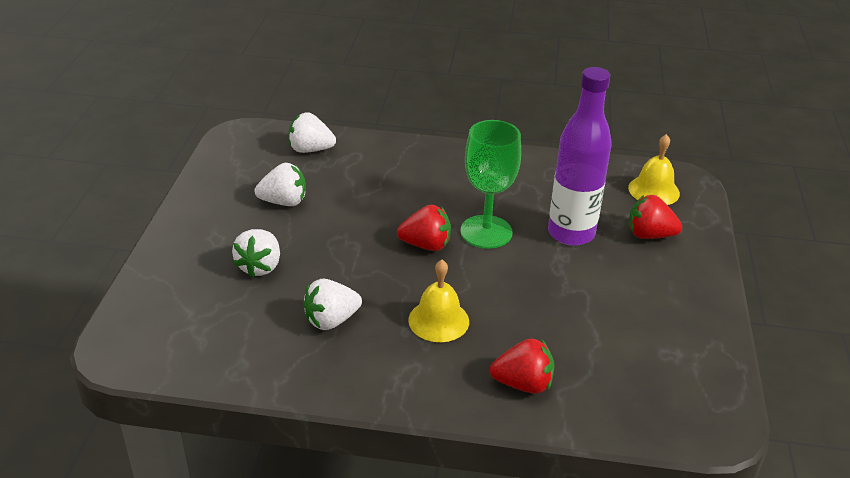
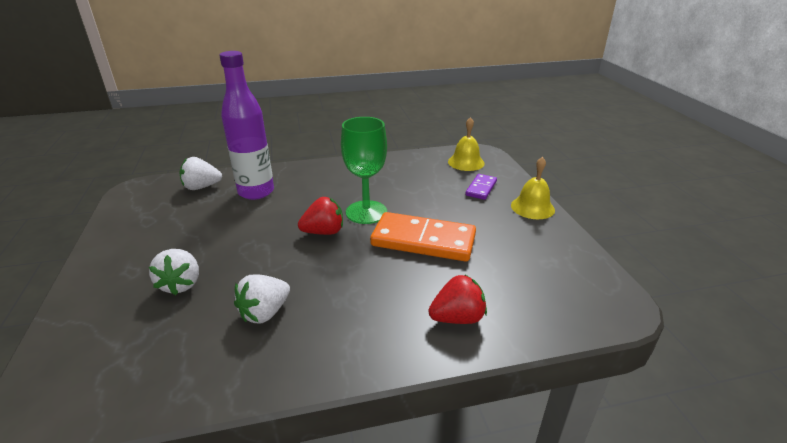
camera: 20 degrees left, 5 degrees down
(284, 202) = (190, 228): white strawberry -> none
(438, 320) = (361, 286): yellow bell -> yellow bell (532, 207)
(535, 286) = (423, 240): none -> orange domino
(571, 233) = (428, 199): purple bottle -> purple bottle (256, 192)
(649, 235) = (481, 188): red strawberry -> purple domino

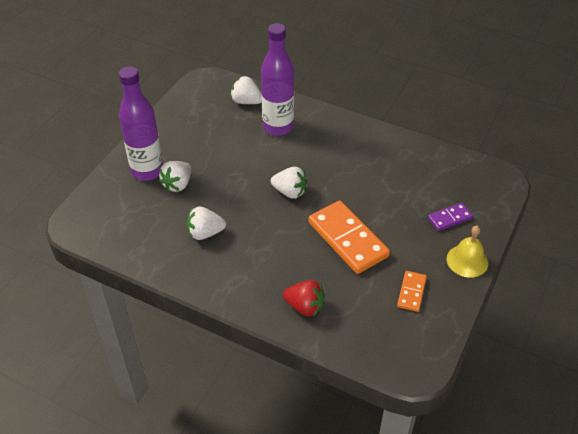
camera: 40 degrees right, 15 degrees up
(124, 290) = (147, 171): none -> purple bottle
(324, 232) = (290, 192): red strawberry -> white strawberry
(366, 212) = (335, 191): green goblet -> none
(466, 162) = (473, 183): yellow bell -> none
(528, 250) = (411, 292): none -> orange domino

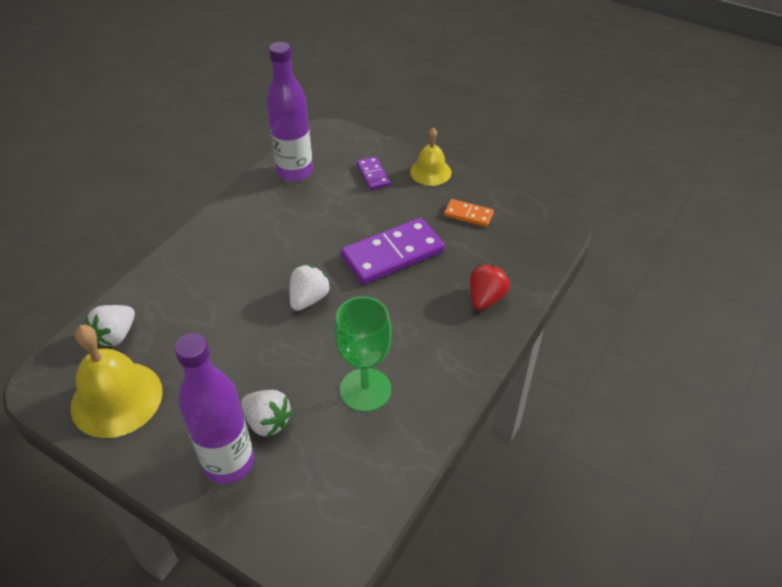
camera: 85 degrees left, 0 degrees up
(195, 113) = (116, 398): none -> yellow bell
(205, 233) = (365, 389): white strawberry -> green goblet
(278, 127) = (184, 303): purple bottle -> purple bottle (295, 172)
(348, 239) = (392, 254): orange domino -> purple domino

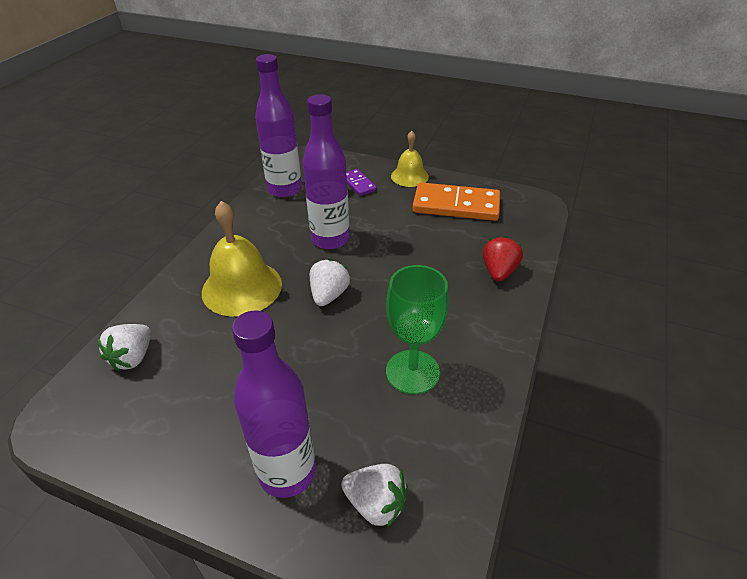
camera: 10 degrees left, 5 degrees down
(116, 398) = (144, 423): yellow bell -> yellow bell (242, 287)
(267, 422) = (319, 421): white strawberry -> white strawberry (376, 504)
(326, 237) = (330, 239): none -> purple bottle
(392, 254) = (398, 246): purple domino -> none
(468, 214) = (456, 205): orange domino -> orange domino, size x1.98

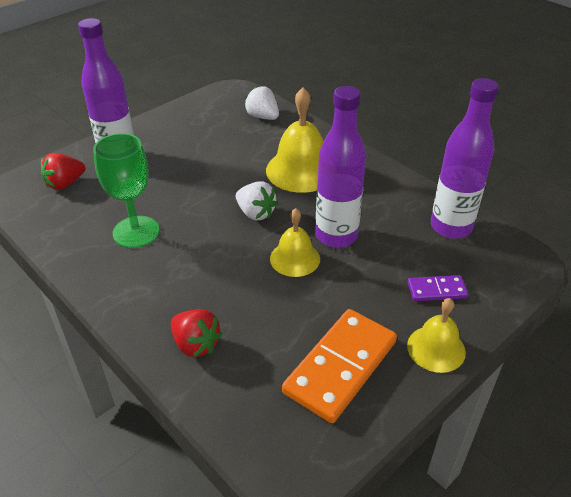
camera: 115 degrees right, 0 degrees up
(373, 253) = (295, 258): none -> yellow bell
(376, 504) = (65, 184): white strawberry -> red strawberry

